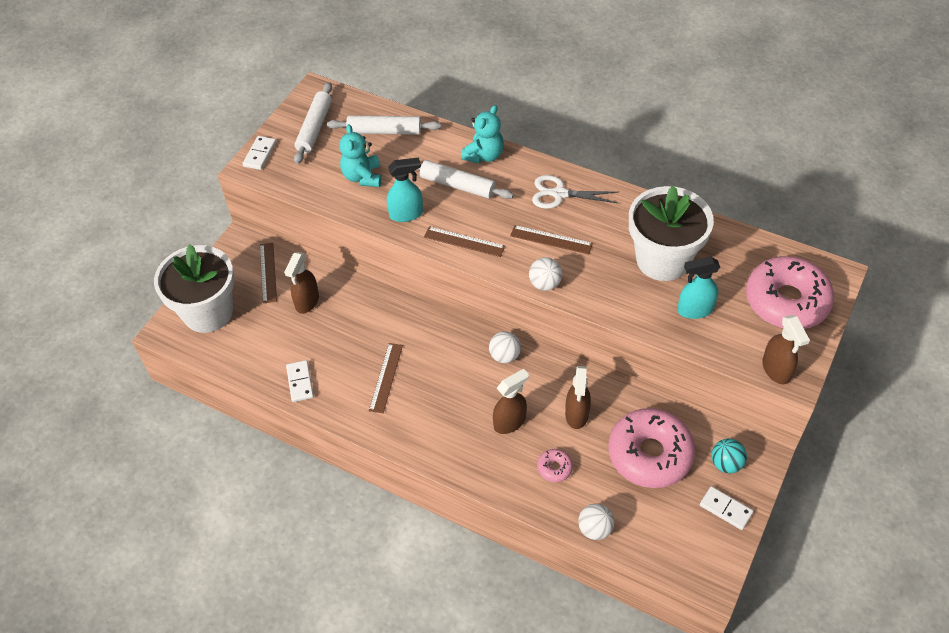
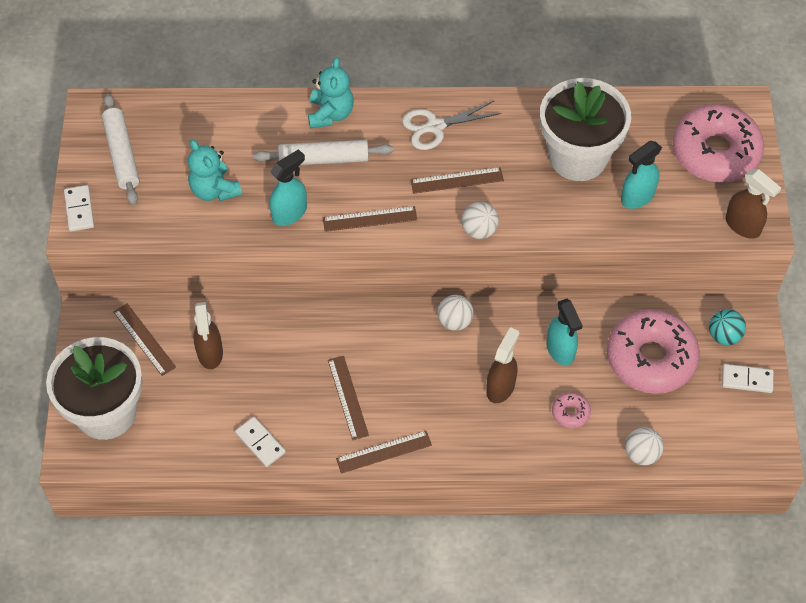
camera: 30 degrees left, 5 degrees up
(384, 131) = (204, 127): white rolling pin -> none
(387, 431) = (384, 452): none -> brown ruler
(577, 414) = (560, 350): brown spray bottle -> turquoise spray bottle

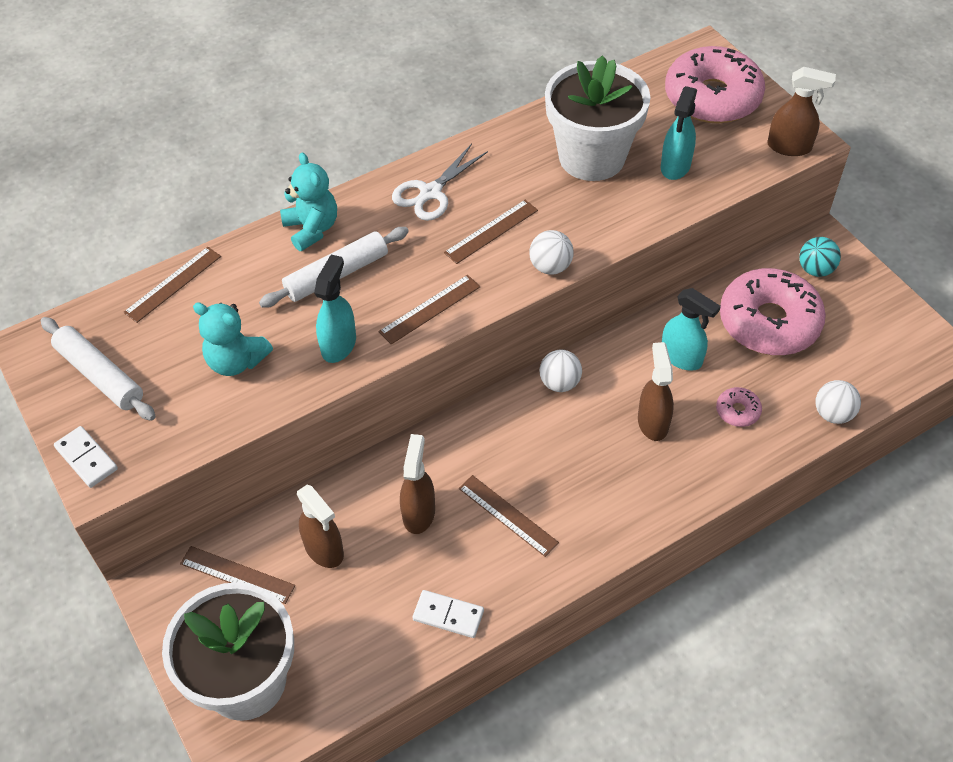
camera: 30 degrees left, 5 degrees down
(289, 362) = (419, 513): none -> brown spray bottle
(384, 452) = (587, 551): brown ruler -> brown ruler (173, 284)
(747, 379) = (866, 297): white domino -> none

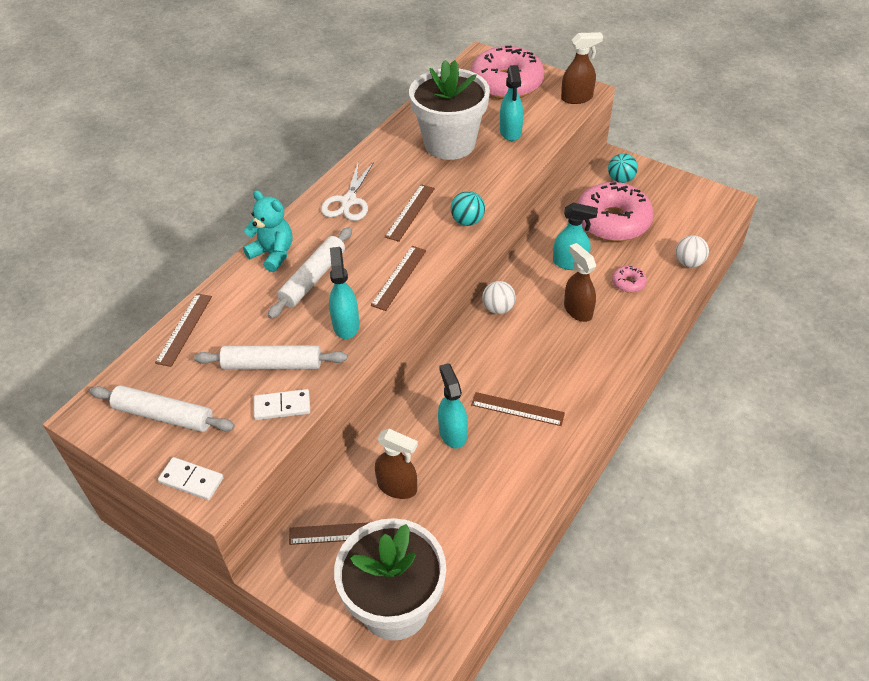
camera: 25 degrees left, 5 degrees down
(236, 361) = (272, 365): turquoise teddy bear -> white rolling pin
(419, 513) = (452, 433): brown spray bottle -> turquoise spray bottle
(448, 615) = (518, 493): white domino -> white domino (282, 406)
(550, 267) = (467, 221): white ball -> turquoise ball

